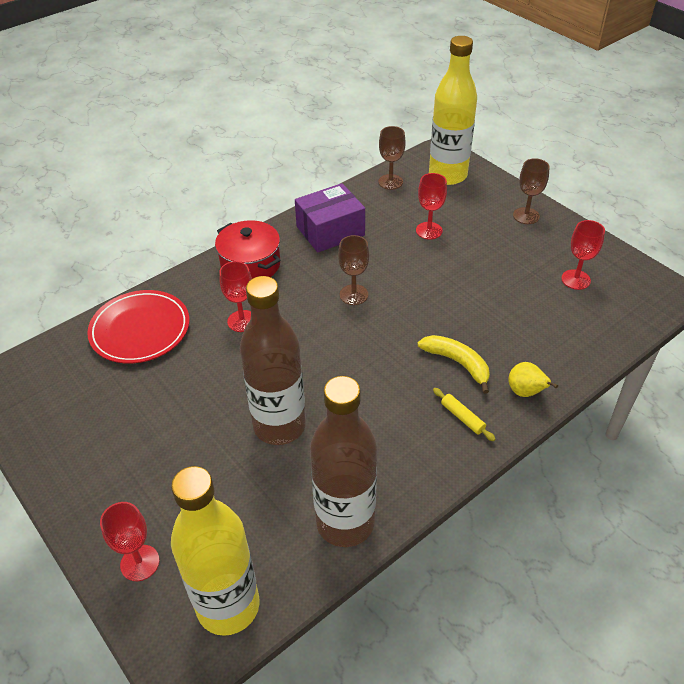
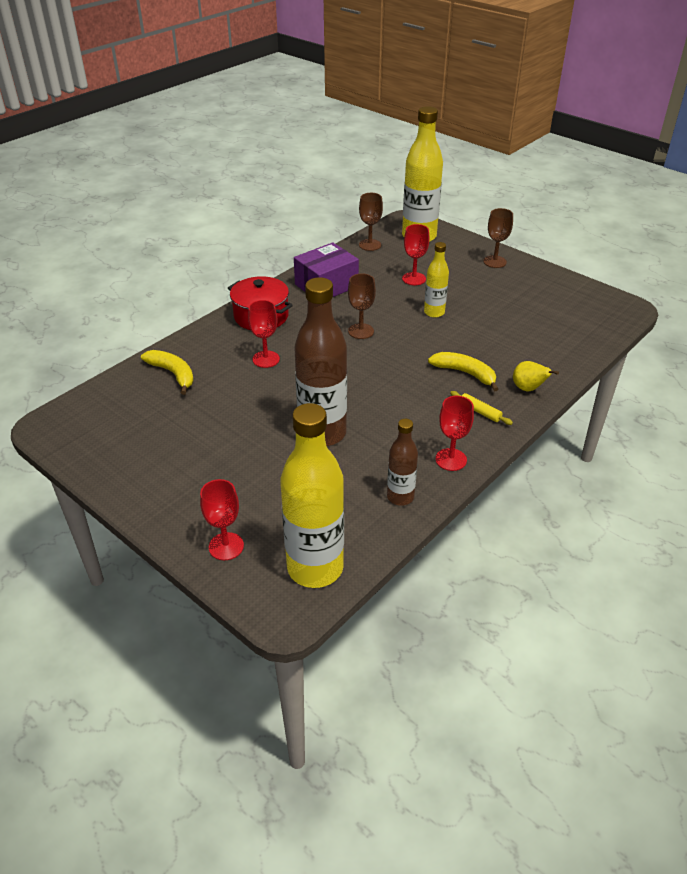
camera: 10 degrees left, 5 degrees down
(140, 330) = (173, 374): red plate -> yellow banana
(345, 523) = (400, 497): brown bottle -> brown bottle, size x0.53
(441, 277) = (434, 312): none -> yellow bottle
(575, 279) = (549, 305): red goblet -> red goblet (451, 459)

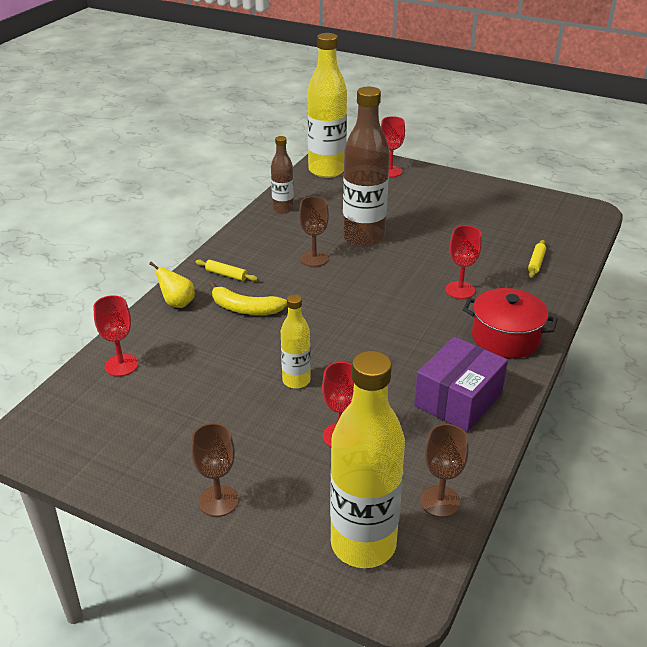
camera: 165 degrees right, 5 degrees down
(173, 374) = (536, 262): yellow banana -> yellow rolling pin
(361, 331) = (377, 338): brown goblet -> brown goblet (314, 259)
(451, 459) = (248, 236): red goblet -> red goblet (121, 365)

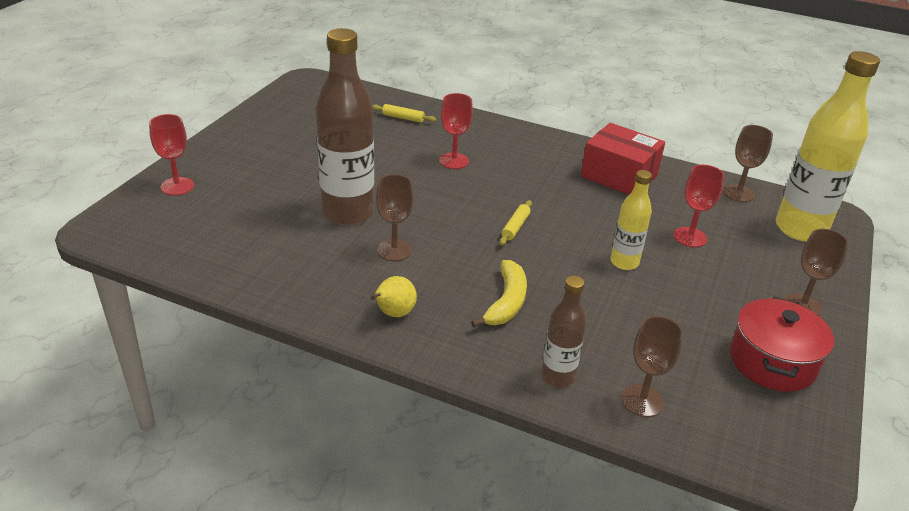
camera: 95 degrees left, 0 degrees up
(121, 365) = (642, 401): red goblet -> brown goblet
(177, 303) = (503, 363): yellow pear -> yellow pear (393, 314)
(226, 275) = (433, 322): yellow rolling pin -> yellow rolling pin (515, 227)
(283, 209) = (262, 277): brown bottle -> brown bottle (558, 377)
(327, 170) = (154, 237): yellow bottle -> none
(458, 399) = (619, 176): purple box -> red box
(505, 338) = (527, 146): red pot -> red pot (772, 362)

